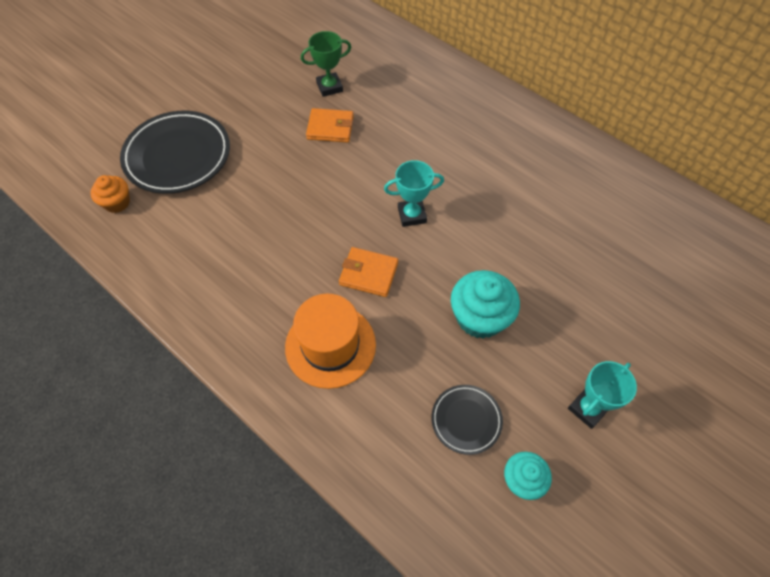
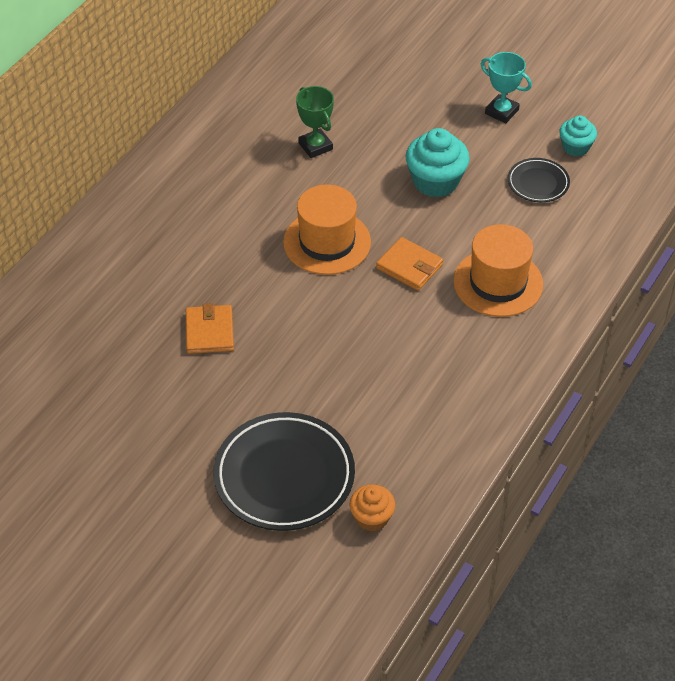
camera: 100 degrees left, 10 degrees down
(329, 87) = (137, 345): green trophy -> green trophy (315, 146)
(368, 273) = (409, 266): orange wallet -> orange wallet turned 60 degrees counterclockwise
(412, 215) = (327, 242): turquoise trophy -> orange hat

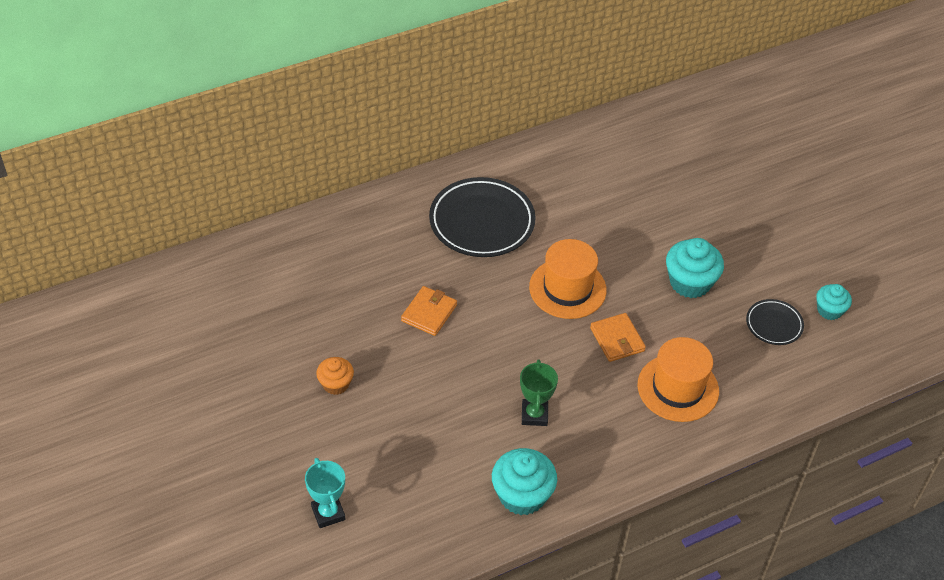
camera: 30 degrees right, 0 degrees up
(284, 476) = (401, 449): black plate -> black plate (482, 222)
(315, 146) = (616, 209): green trophy -> green trophy (534, 415)
(372, 518) = (441, 516): orange cupcake -> orange cupcake (335, 384)
(433, 456) = (522, 495): none -> turquoise cupcake
(501, 112) = (789, 252): turquoise trophy -> turquoise trophy (328, 513)

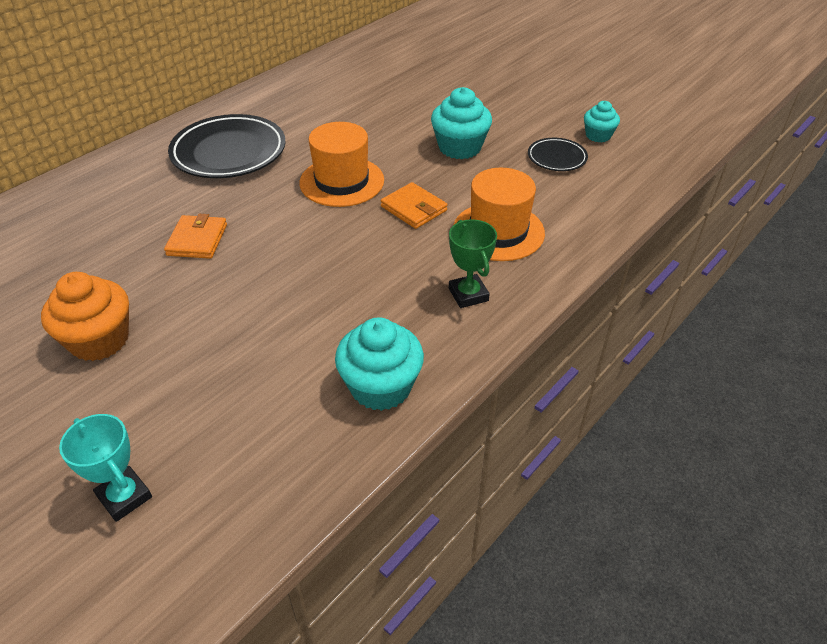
camera: 20 degrees left, 5 degrees down
(335, 384) = (99, 340): orange cupcake -> orange cupcake, size x1.66
(534, 415) = (357, 299): green trophy -> green trophy (468, 294)

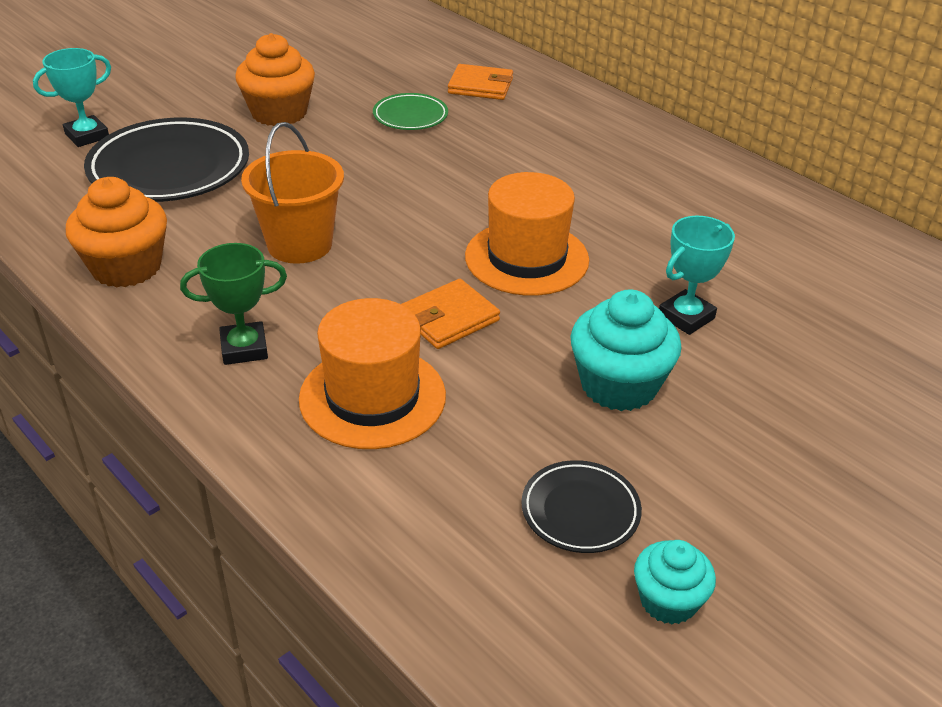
camera: 95 degrees right, 5 degrees down
(124, 252) = (410, 116): none -> green plate
(197, 240) = (419, 155): orange wallet -> orange wallet (480, 86)
(229, 152) = (606, 171): black plate -> black plate (169, 168)
(335, 288) = (299, 244): none -> orange bucket
(381, 387) = (126, 267): turquoise cupcake -> orange cupcake
(394, 126) = (686, 317): none -> turquoise trophy

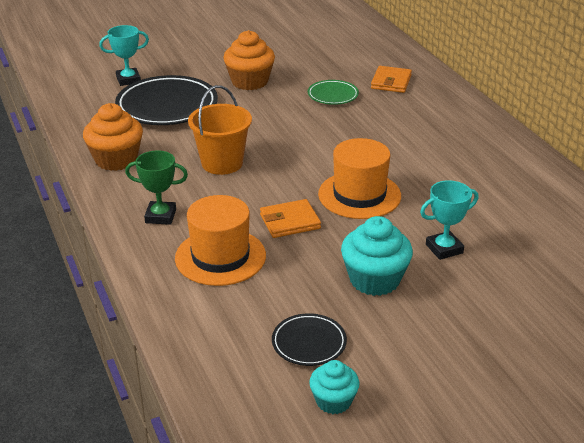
camera: 20 degrees right, 5 degrees down
(480, 86) = (391, 82): orange wallet -> orange wallet turned 75 degrees clockwise

